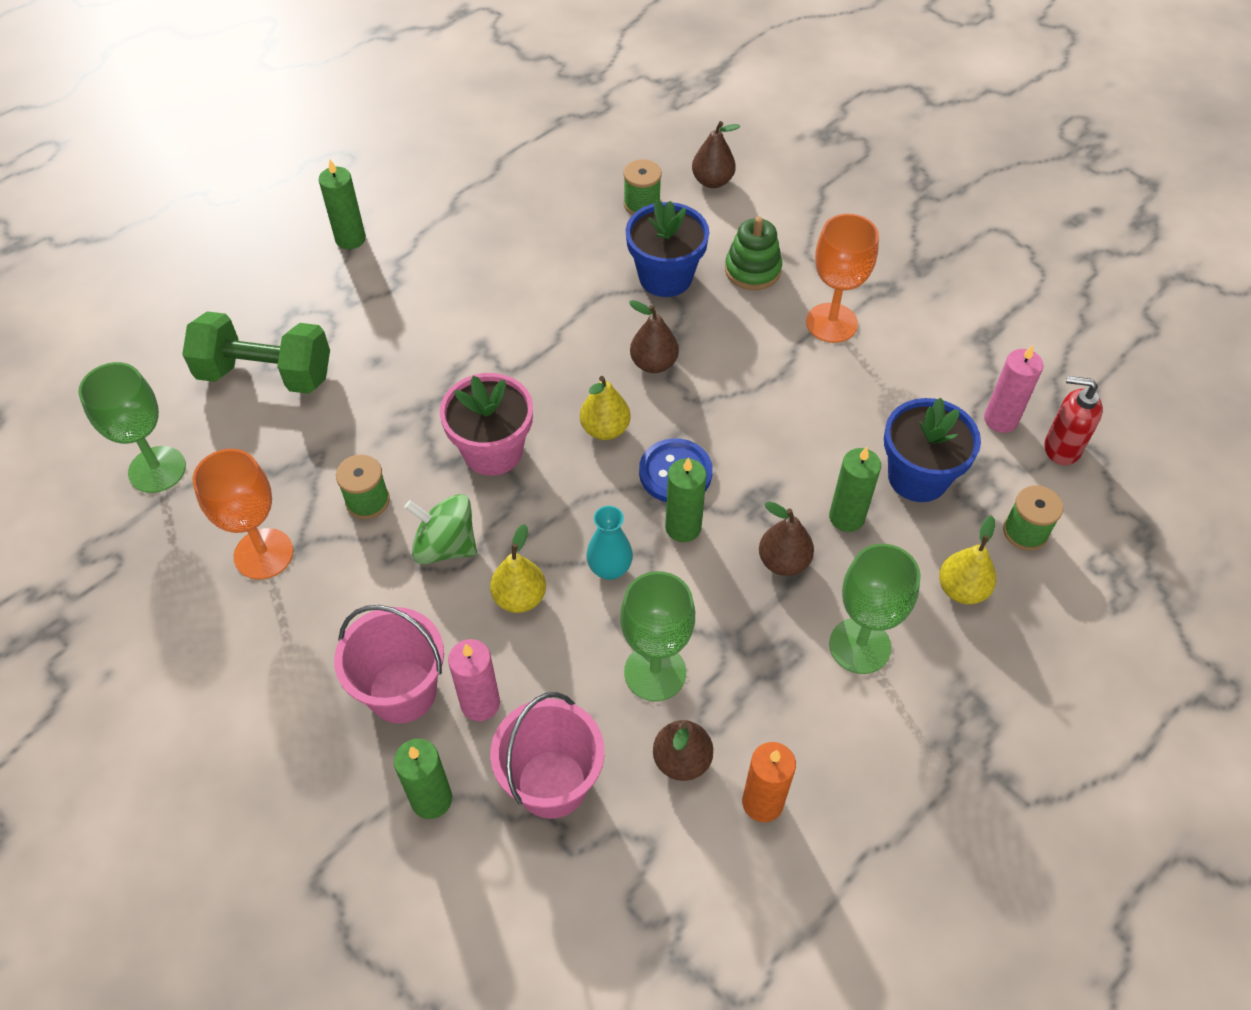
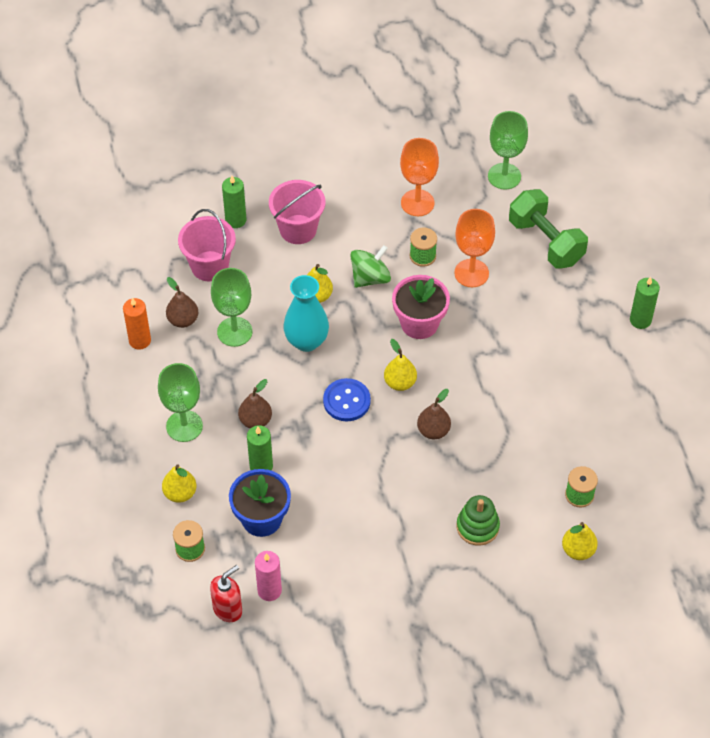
camera: 120 degrees right, 0 degrees up
(266, 374) = (545, 242): green dumbbell -> green dumbbell turned 75 degrees counterclockwise
(480, 703) = (269, 256): pink candle -> none
(609, 569) = (306, 341): turquoise vase -> turquoise vase, size x1.65
(665, 277) = (502, 474): blue flower pot -> none
(683, 527) = (309, 386): green candle -> none
(712, 181) = (578, 550): brown pear -> yellow pear
(831, 323) = (404, 545): orange goblet -> orange goblet (471, 273)

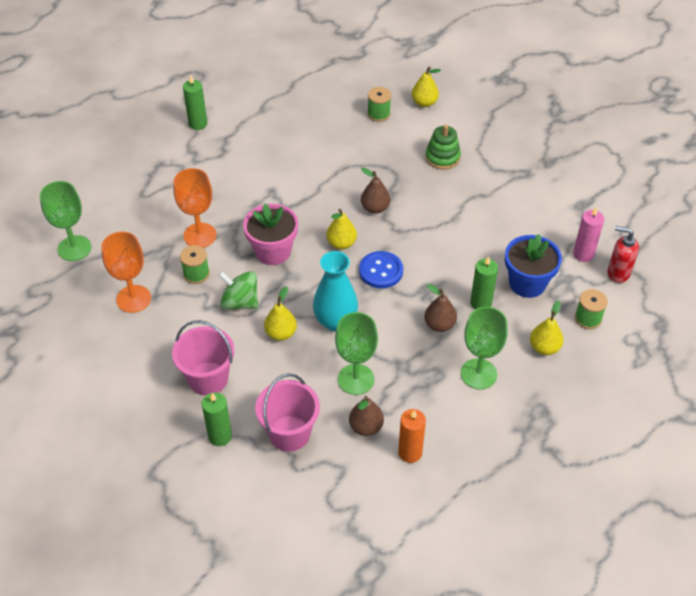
camera: 115 degrees left, 5 degrees down
(545, 242) = (141, 199): green dumbbell -> none

